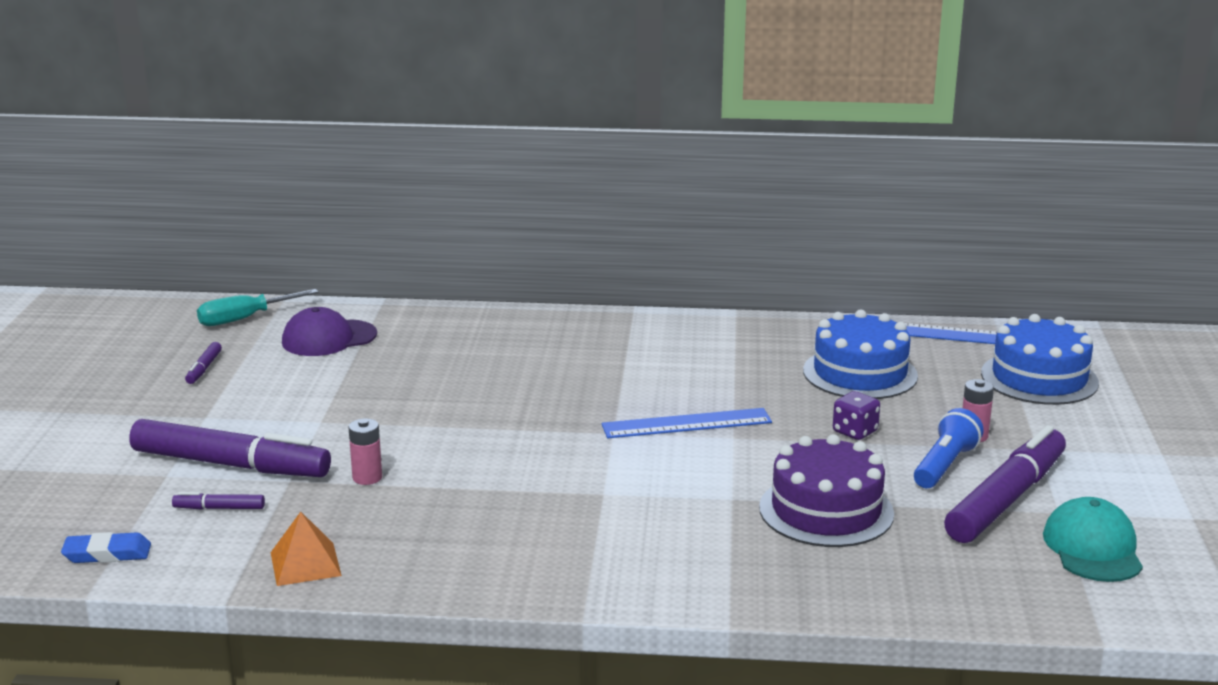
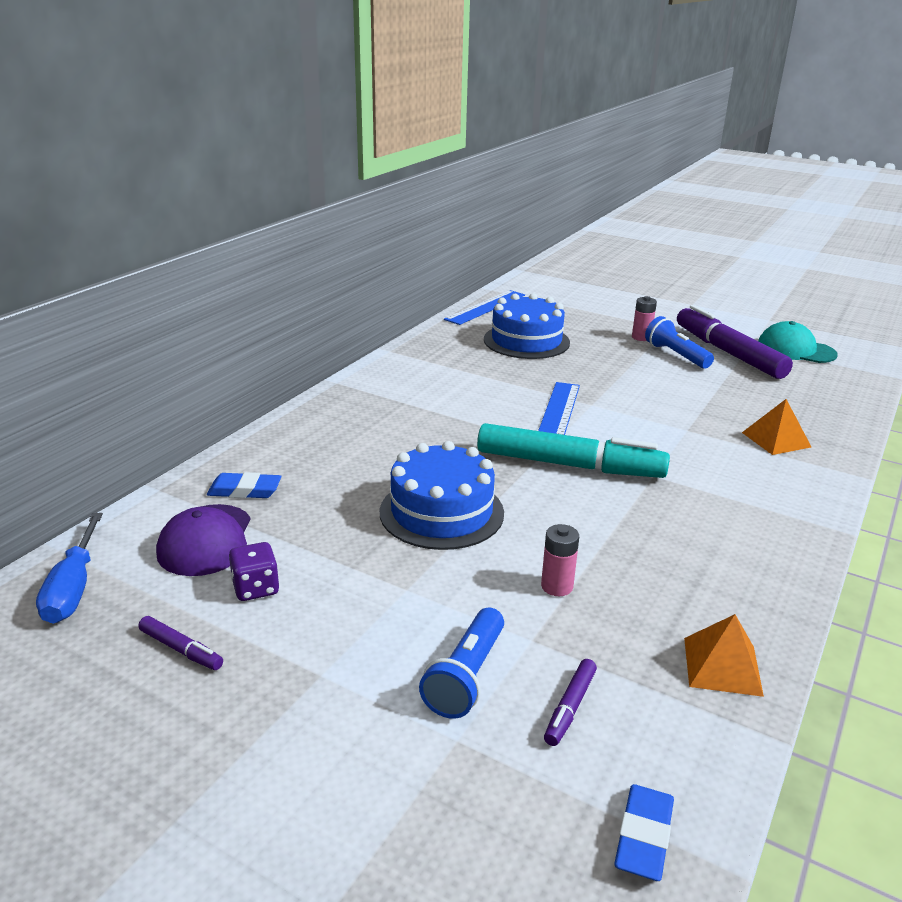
camera: 65 degrees left, 5 degrees up
(231, 465) = (466, 677): purple marker -> blue flashlight
(245, 319) = (73, 588): turquoise screwdriver -> blue screwdriver
(406, 331) = (245, 490): none -> blue eraser
(580, 448) = (569, 465): none -> turquoise marker
(768, 555) = (776, 439): none -> orange pyramid
(826, 511) = (720, 404): purple cake -> none
(855, 431) = (612, 366): purple dice -> purple dice (256, 588)
(1039, 378) = (577, 301): blue cake -> blue cake (441, 512)

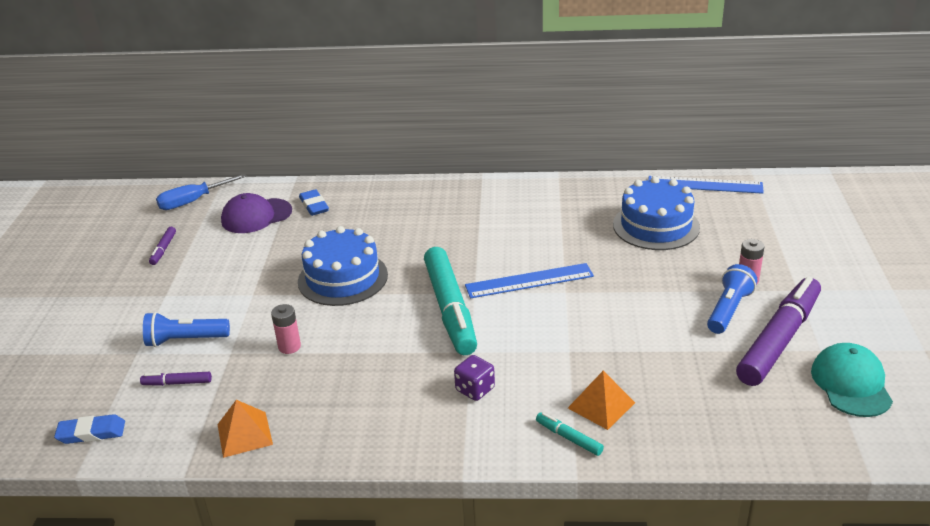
camera: 65 degrees right, 5 degrees up
(256, 588) = (223, 248): purple dice -> purple dice (475, 389)
(816, 466) = (569, 438): none -> turquoise marker

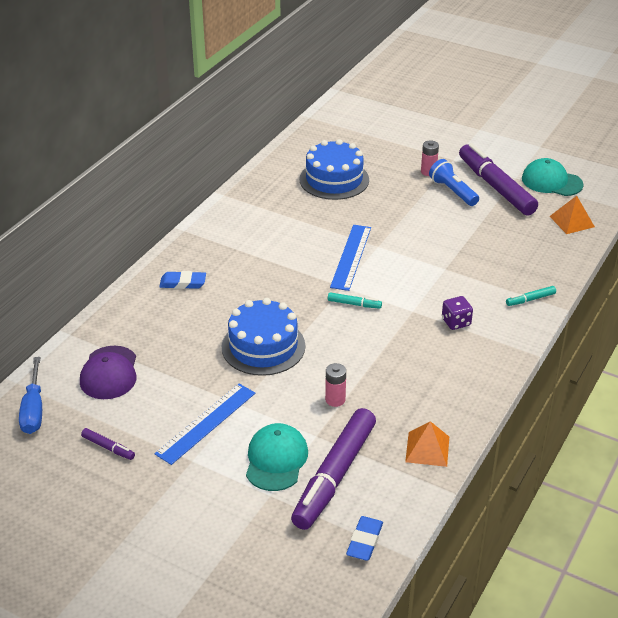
camera: 65 degrees left, 5 degrees up
(177, 383) = (334, 476): purple marker -> purple marker, size x2.44
(185, 340) = (276, 460): blue flashlight -> turquoise cap
(314, 205) = (129, 333): blue eraser -> blue eraser (183, 283)
(450, 309) = (354, 304): turquoise marker -> turquoise marker, size x0.41
(601, 405) = (509, 276): orange pyramid -> orange pyramid (572, 221)
(705, 185) = (303, 140): blue ruler -> blue ruler (206, 423)

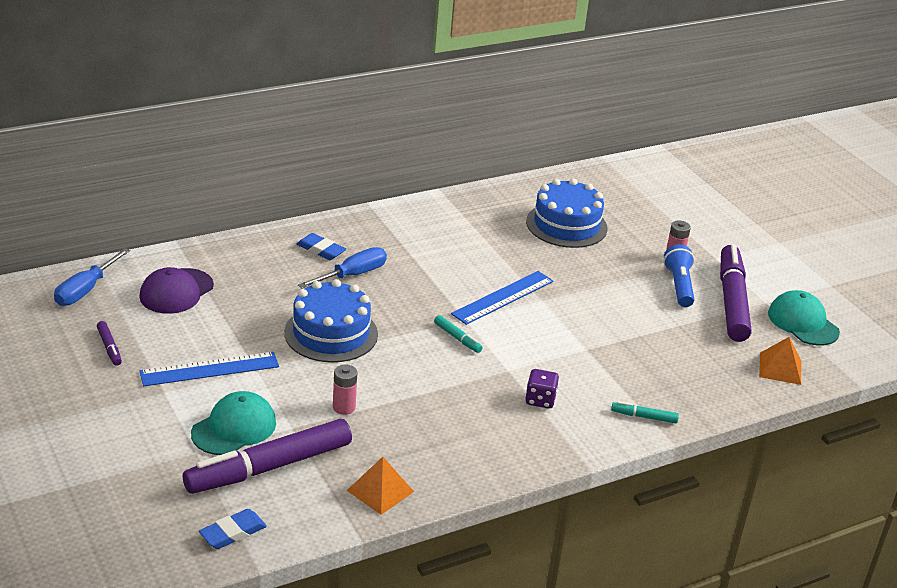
camera: 30 degrees right, 5 degrees down
(228, 292) = (352, 275): none -> blue screwdriver

